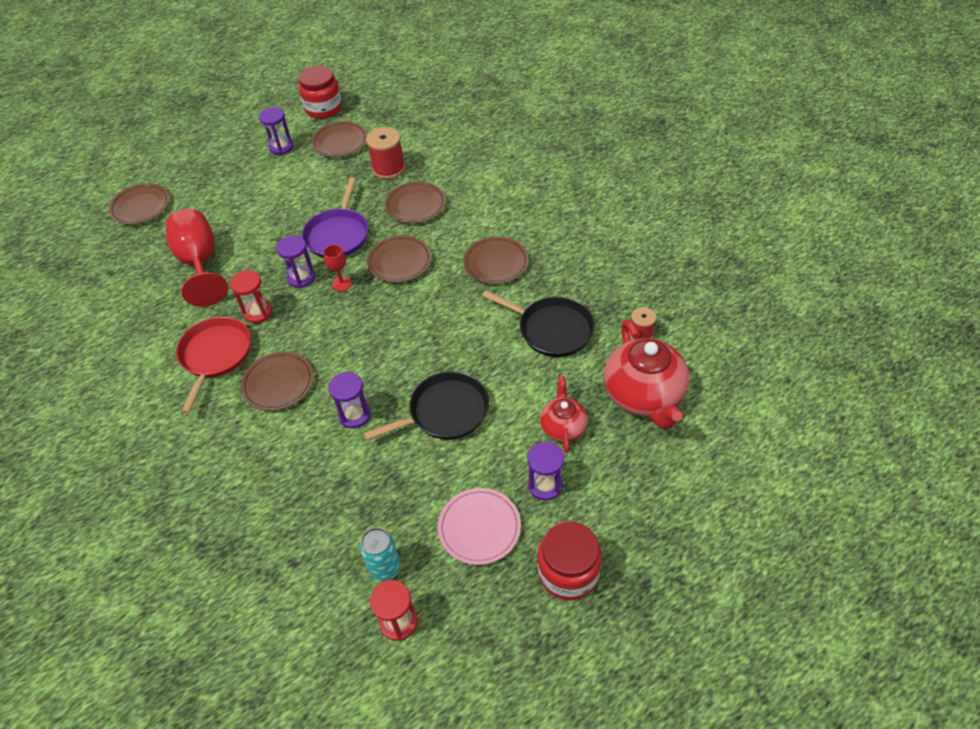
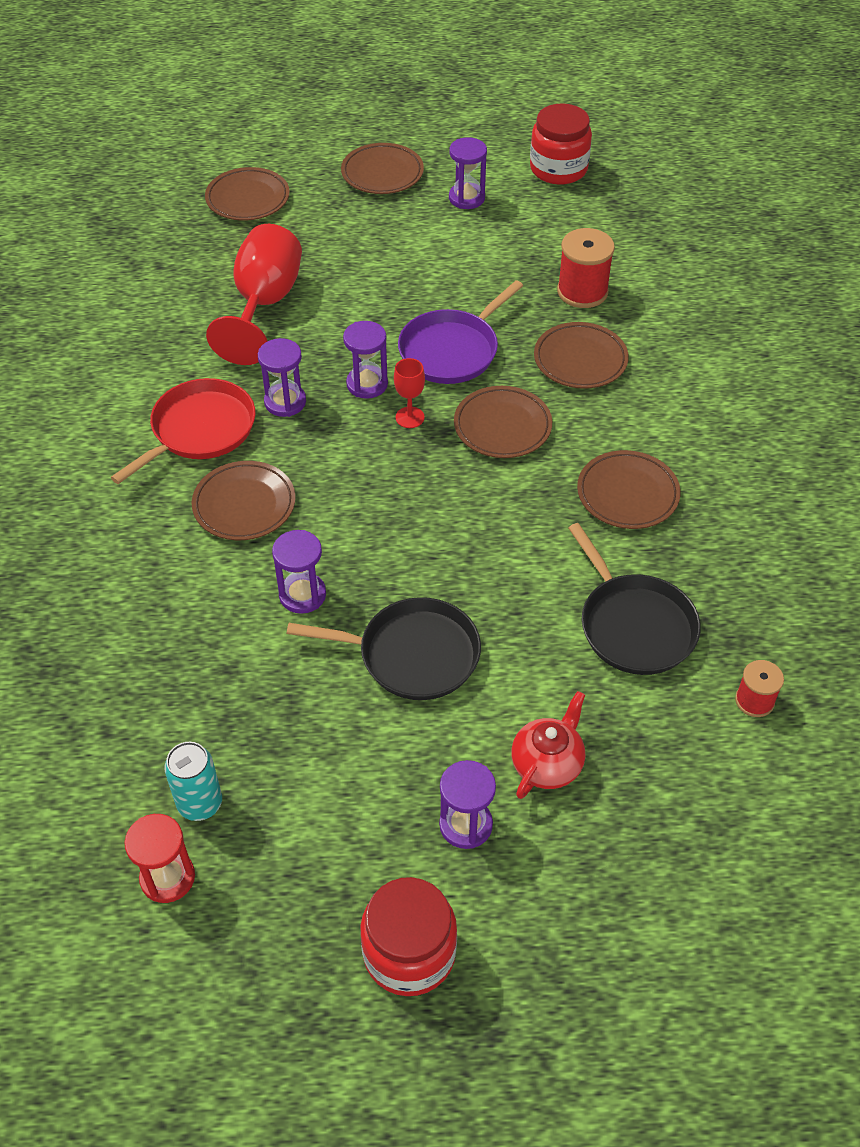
camera: 30 degrees right, 0 degrees up
(258, 312) = (285, 402): red hourglass -> purple hourglass
(340, 142) = (546, 226): brown plate -> brown plate (382, 173)
(479, 528) = (344, 827): pink plate -> none
(644, 395) = (691, 787): red teapot -> none

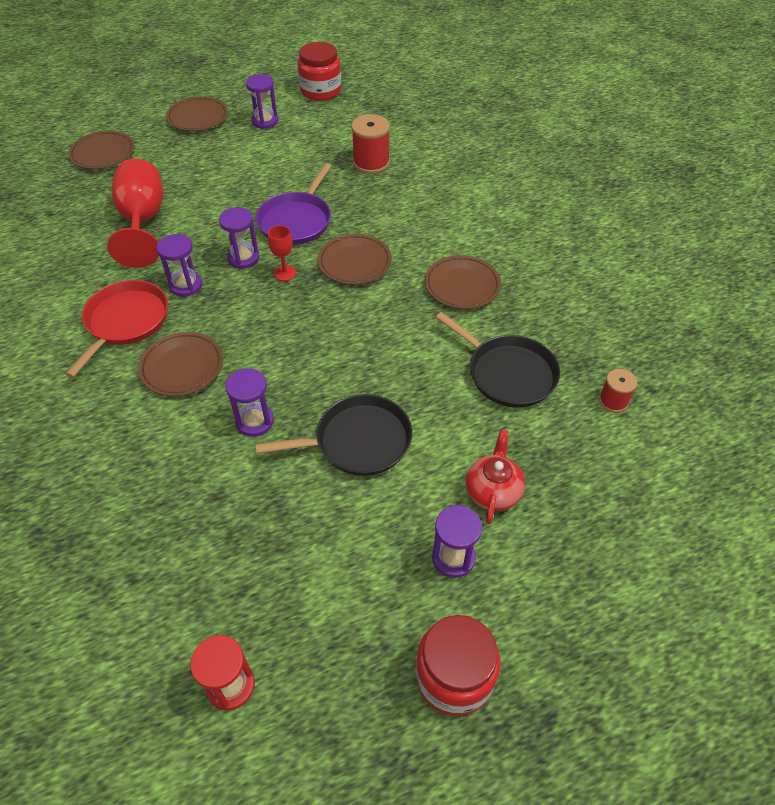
camera: 20 degrees left, 0 degrees up
(200, 803) = (234, 612): turquoise can -> none
(580, 360) = (389, 206): brown plate -> none

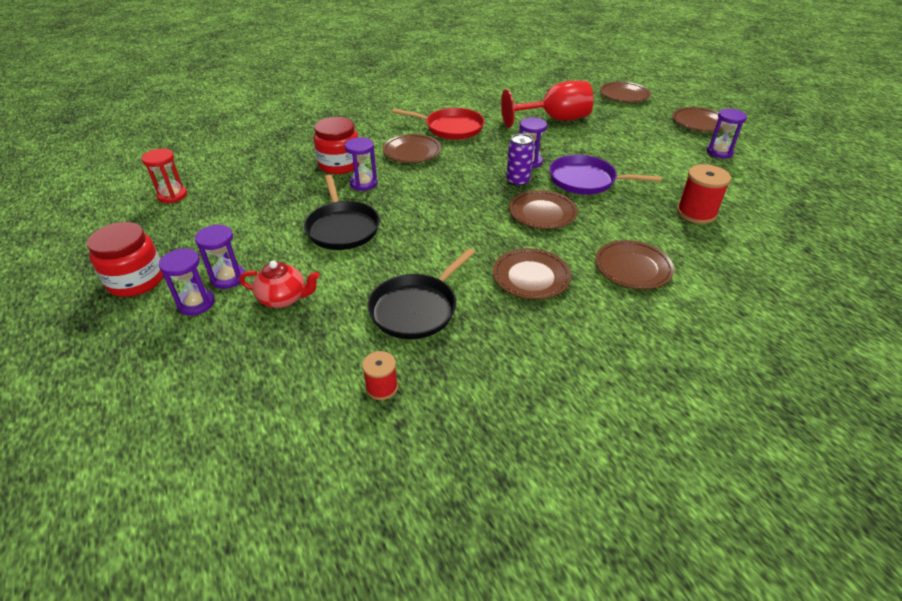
camera: 85 degrees right, 10 degrees down
(186, 285) = (492, 143): purple hourglass -> purple hourglass (196, 303)
(285, 273) = (518, 181): red goblet -> purple can
(320, 91) = (797, 176): red jar -> red jar (339, 164)
(451, 219) = (632, 268): none -> brown plate

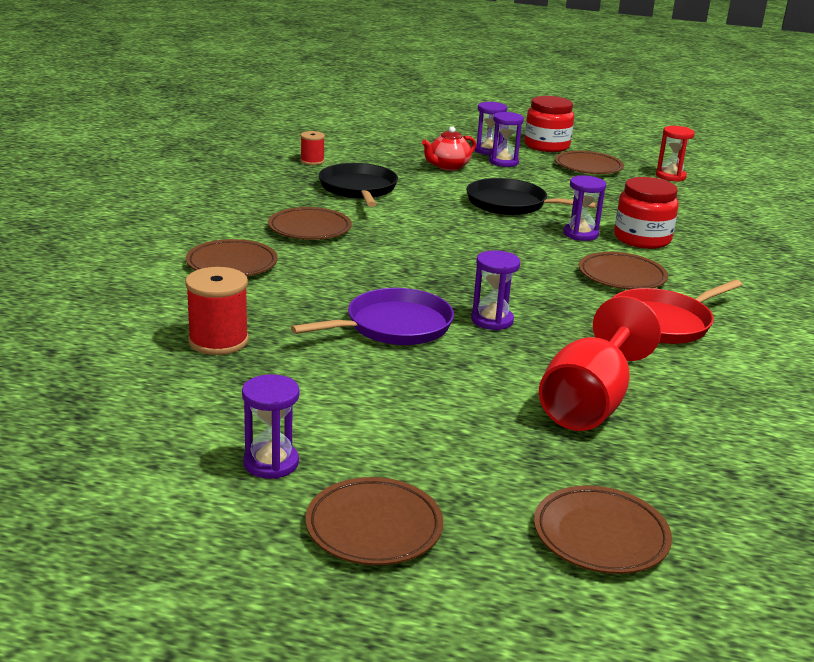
camera: 130 degrees right, 15 degrees down
(518, 181) = (460, 294): purple can -> none
(542, 213) = (380, 274): brown plate -> brown plate (588, 167)

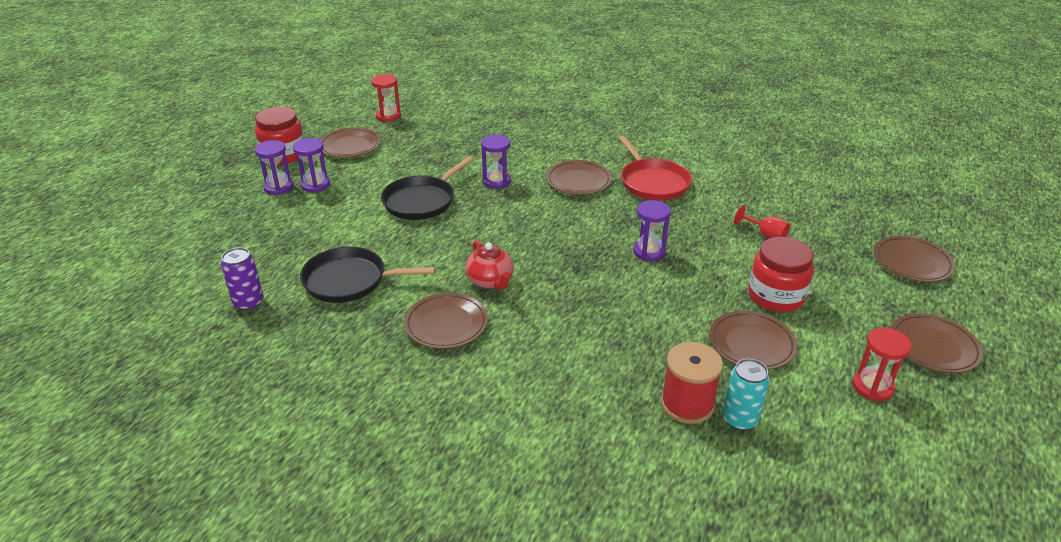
camera: 75 degrees left, 10 degrees up
(198, 369) = (740, 419): none -> turquoise can
(232, 264) = (523, 385): brown plate -> brown plate (751, 344)
(271, 463) = (872, 387): purple hourglass -> red hourglass
(312, 161) = (248, 302): red spool -> purple can
(393, 326) = (658, 301): purple pan -> none
(448, 167) = (312, 217): red teapot -> red teapot (490, 281)
(589, 402) = (765, 235): red goblet -> red goblet, size x0.45
(642, 239) = (512, 158): red jar -> red jar (776, 296)

